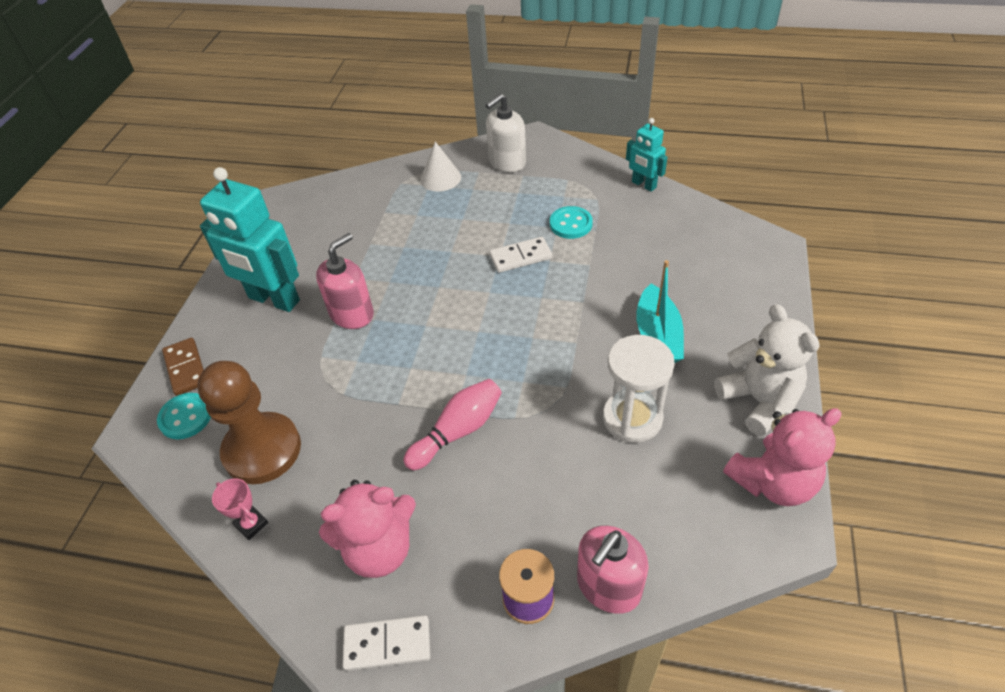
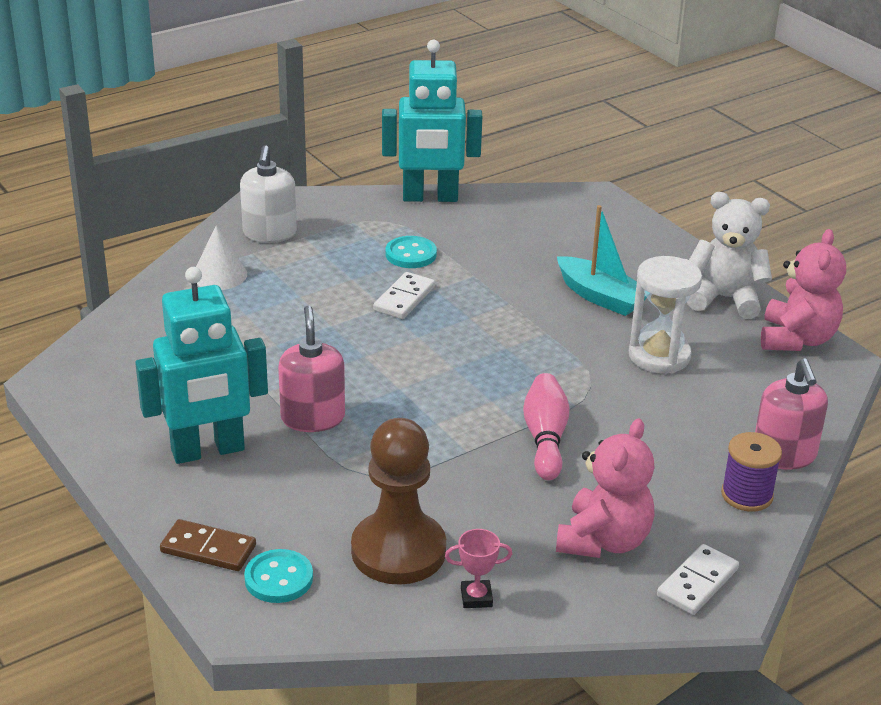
camera: 50 degrees left, 15 degrees down
(643, 185) = (430, 197): turquoise robot -> turquoise robot, size x1.88

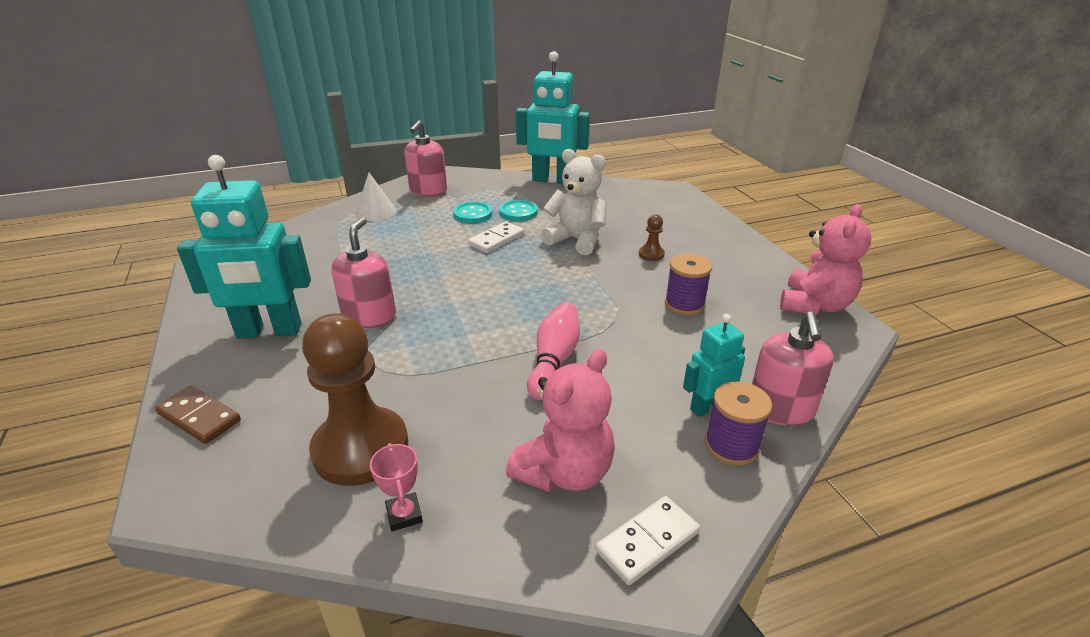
camera: 15 degrees right, 0 degrees up
(269, 233) = (428, 191): white soap dispenser -> pink soap dispenser
(279, 578) = (235, 458): turquoise button -> turquoise button (473, 214)
(476, 597) = (404, 515): pink trophy -> pink trophy turned 60 degrees clockwise
(600, 297) = (651, 254): turquoise boat -> brown pawn
(659, 356) = (684, 304): white hourglass -> purple spool
(715, 463) = (707, 407): none -> turquoise robot
(725, 299) = (756, 267): white teddy bear -> white teddy bear (576, 240)

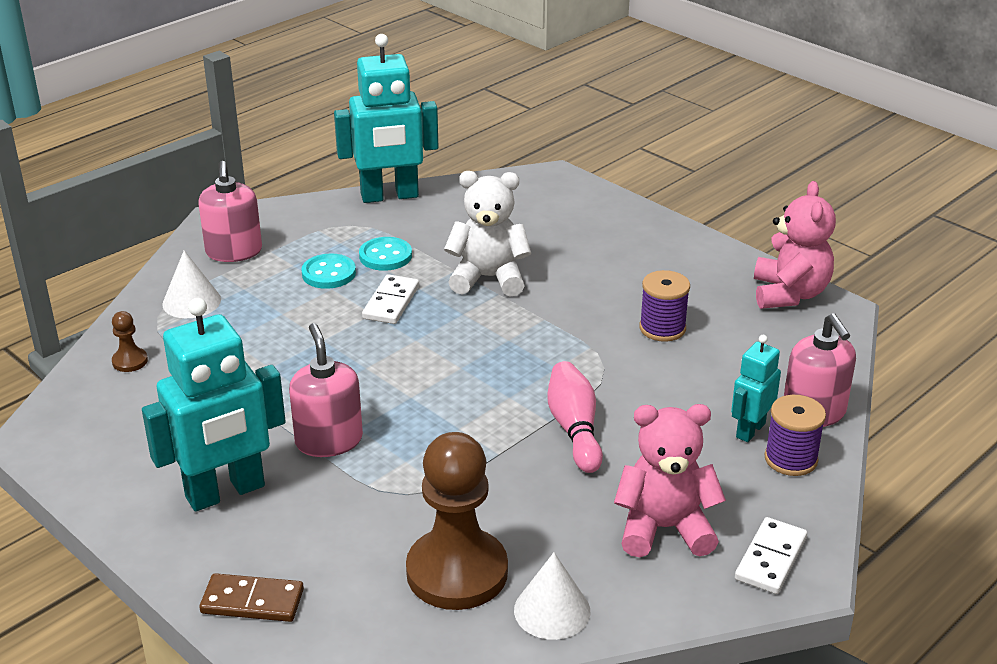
camera: 25 degrees left, 0 degrees up
(404, 515) = (552, 610): pink trophy -> white cone
(564, 472) = (664, 528): pink teddy bear -> pink teddy bear turned 105 degrees counterclockwise
(651, 254) = (587, 276): brown pawn -> brown pawn (130, 361)

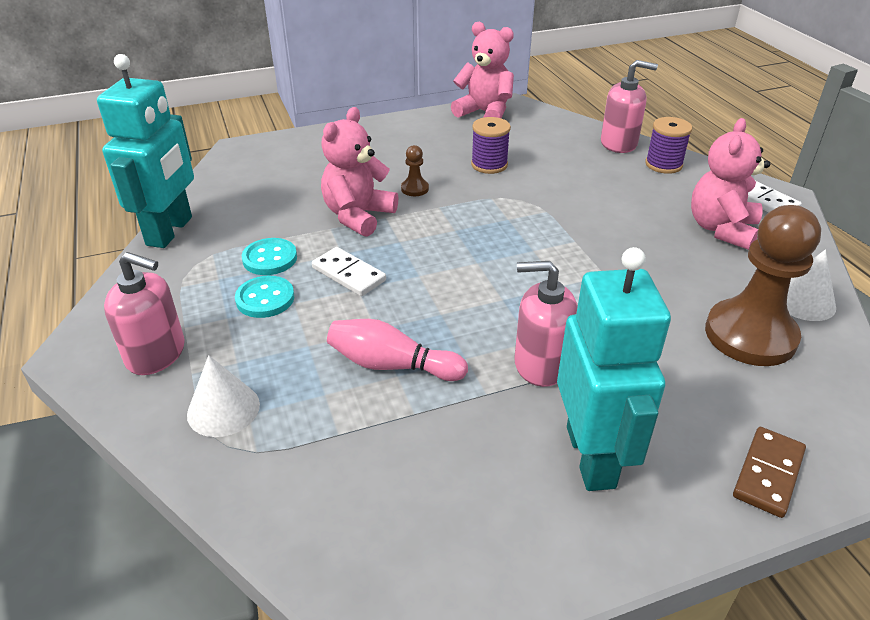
camera: 65 degrees left, 5 degrees up
(130, 361) = (301, 490): brown pawn -> brown pawn (415, 189)
(488, 278) = (358, 216): white teddy bear -> pink teddy bear
(574, 429) = (590, 233): pink bowling pin -> pink bowling pin (392, 365)
(750, 430) = (626, 169): turquoise robot -> none

